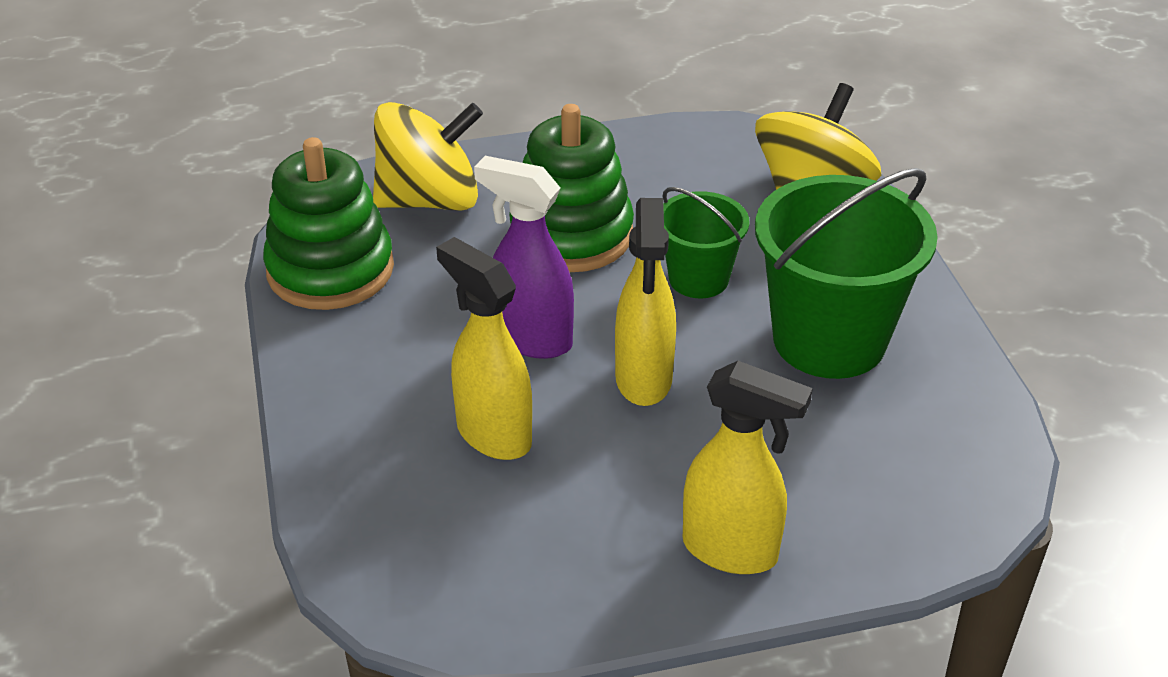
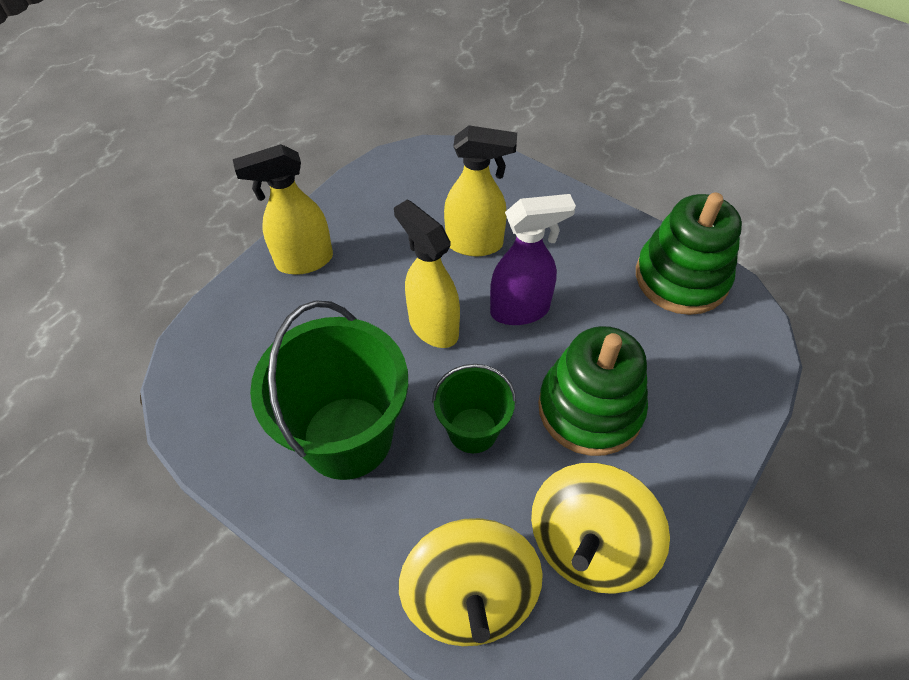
camera: 140 degrees right, 15 degrees up
(429, 200) = (707, 370): yellow spinning top -> yellow spinning top (589, 544)

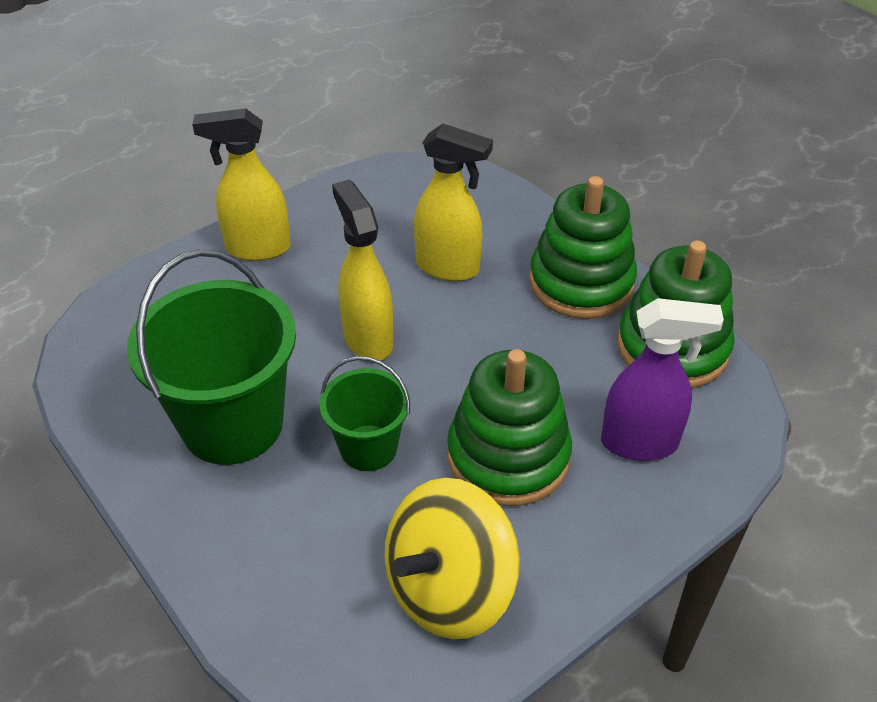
camera: 15 degrees right, 10 degrees down
(470, 596) = (297, 606): yellow spinning top -> none
(521, 310) = (471, 342): purple spray bottle -> purple spray bottle (640, 443)
(588, 234) = (581, 283): none -> green stacking toy

